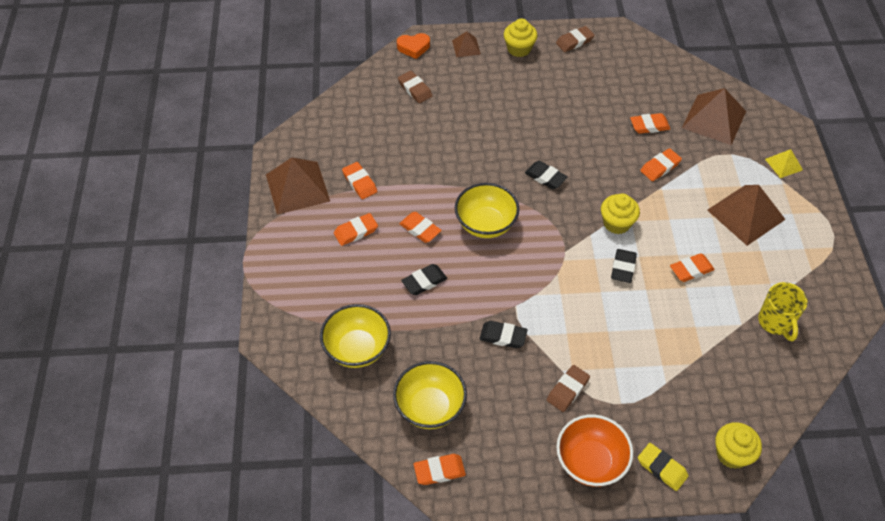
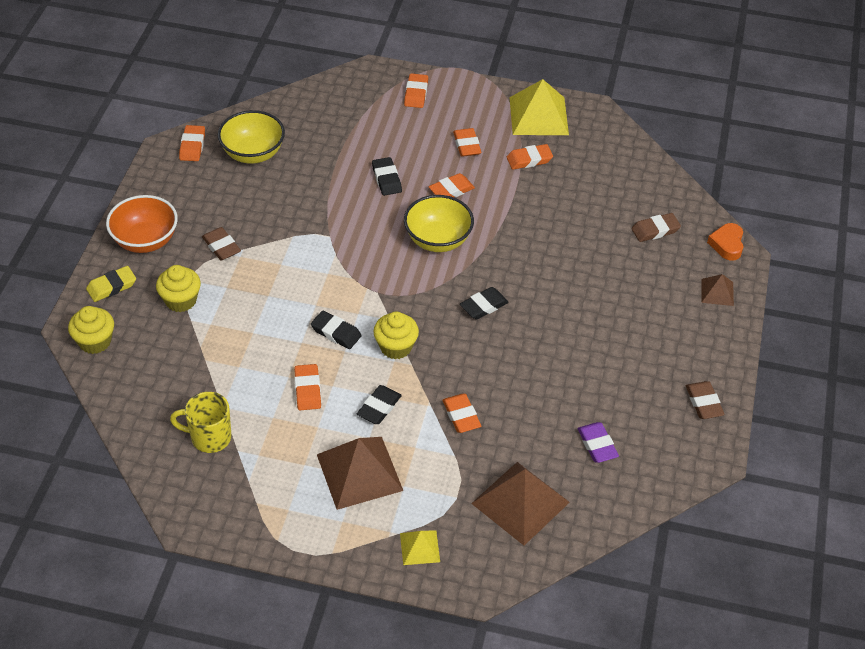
camera: 105 degrees right, 5 degrees down
(297, 187) = (539, 116): brown pyramid -> yellow pyramid
(357, 349) = (334, 121): yellow bowl -> none
(503, 336) = (299, 218): black eraser -> black eraser (379, 407)
(519, 49) = (702, 342): yellow cupcake -> yellow cupcake (181, 300)
(642, 89) = (597, 445): none -> purple eraser
(649, 126) = (531, 429): orange eraser -> orange eraser (416, 93)

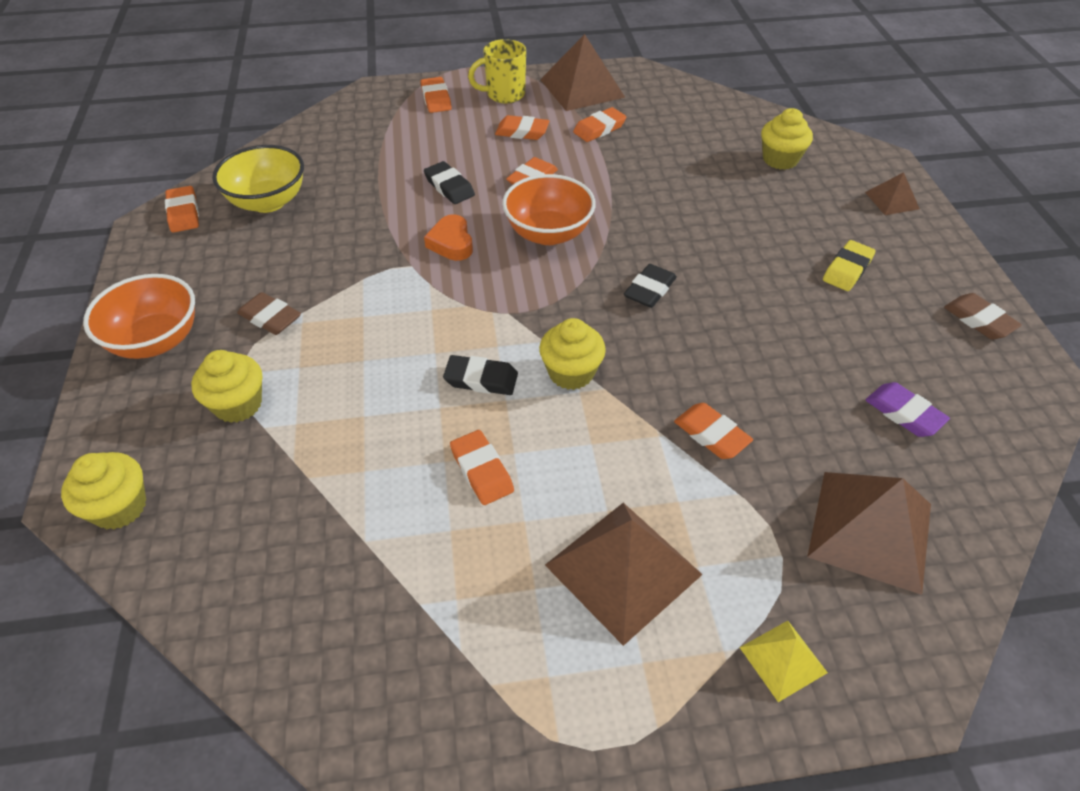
camera: 20 degrees left, 0 degrees up
(112, 286) = (123, 417): yellow eraser -> yellow eraser (847, 269)
(209, 437) = (365, 599): yellow mug -> yellow mug (504, 95)
(379, 407) = (595, 461): black eraser -> none
(438, 240) = (548, 233): yellow bowl -> orange bowl
(467, 145) = (522, 132): orange eraser -> orange eraser turned 45 degrees counterclockwise
(539, 116) = (582, 88): yellow pyramid -> brown pyramid
(655, 230) = (780, 159): brown eraser -> yellow cupcake
(727, 244) = (862, 153): orange heart -> orange heart (451, 243)

